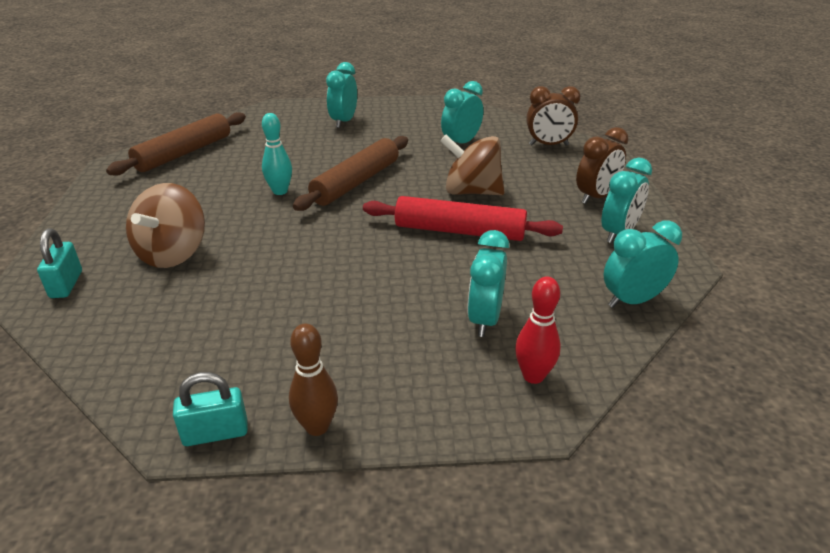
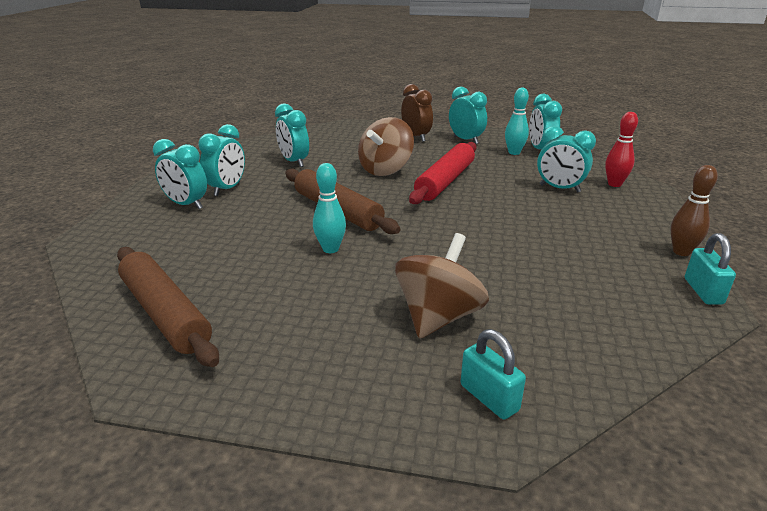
camera: 75 degrees left, 5 degrees down
(66, 284) = (489, 397): turquoise padlock -> turquoise padlock turned 45 degrees clockwise
(173, 253) = (438, 317): brown spinning top -> brown spinning top turned 90 degrees counterclockwise
(381, 129) = (227, 189): none -> turquoise clock
(548, 145) = (325, 136): brown clock -> none
(600, 276) = (514, 152): none -> turquoise bowling pin

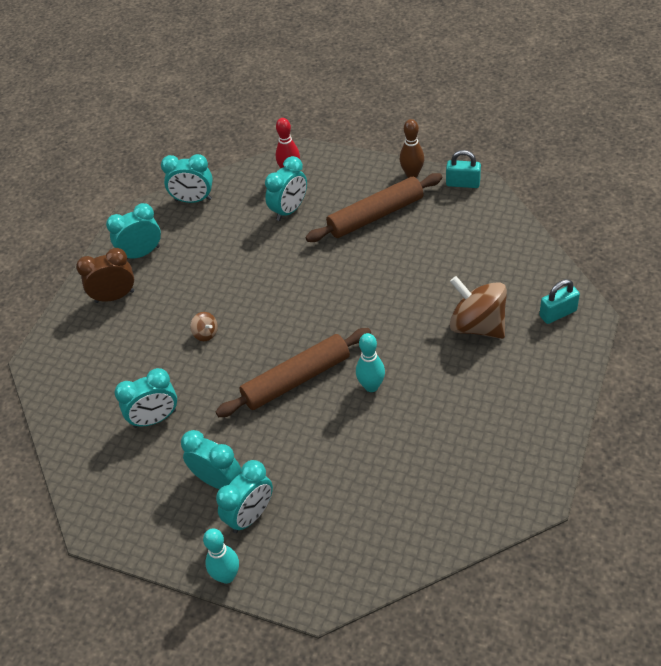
camera: 75 degrees left, 20 degrees up
(165, 313) = (456, 497): brown rolling pin -> brown rolling pin (375, 215)
(385, 169) = (206, 333): brown spinning top -> brown spinning top, size x0.44
(445, 181) = (250, 288): red rolling pin -> none
(514, 152) = (193, 221): turquoise bowling pin -> turquoise bowling pin (227, 576)

